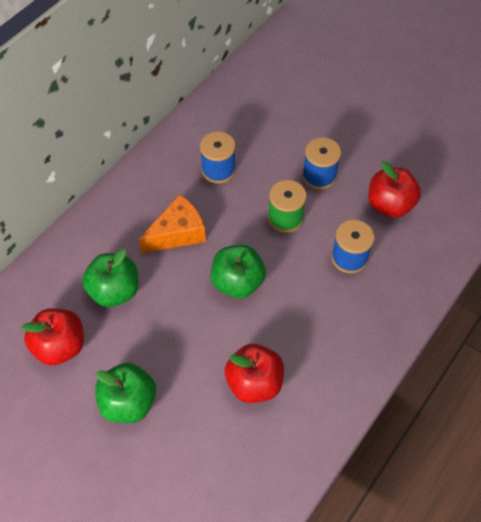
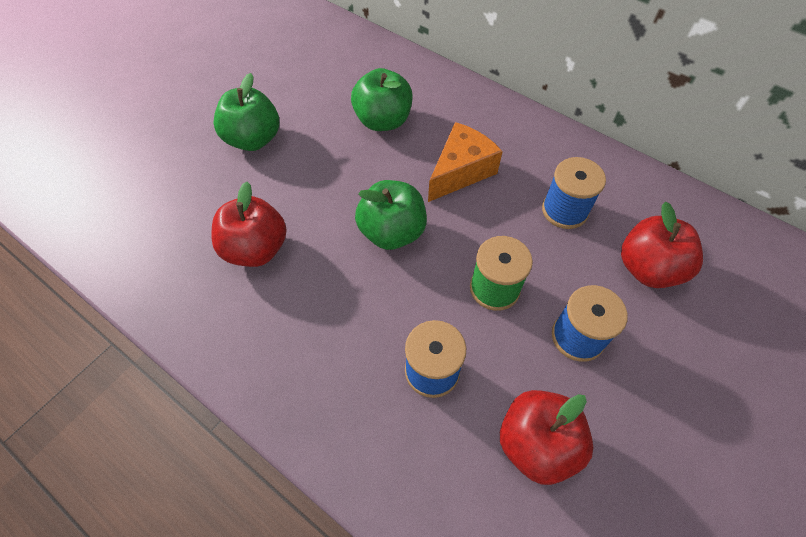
camera: 90 degrees right, 0 degrees up
(60, 346) = (322, 85): red apple -> red apple (648, 268)
(178, 233) = (460, 171): orange cheese -> orange cheese turned 105 degrees counterclockwise

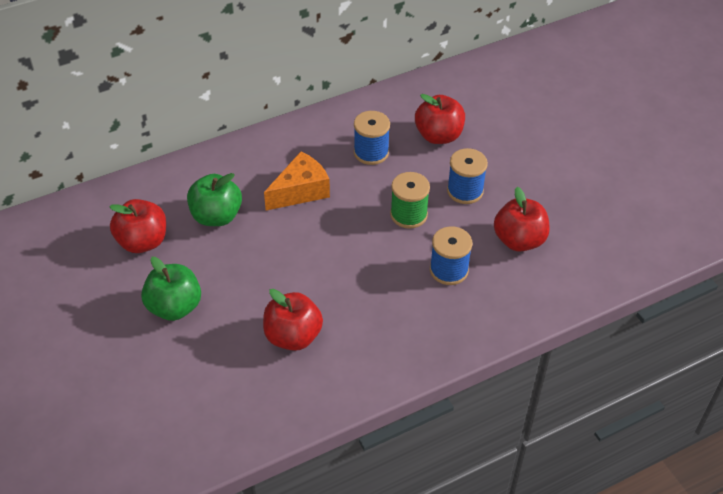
camera: 65 degrees left, 10 degrees down
(320, 84) = (142, 242): none -> red apple
(392, 232) = (329, 251): green apple -> none
(460, 171) = (300, 191): orange cheese -> orange cheese turned 75 degrees clockwise

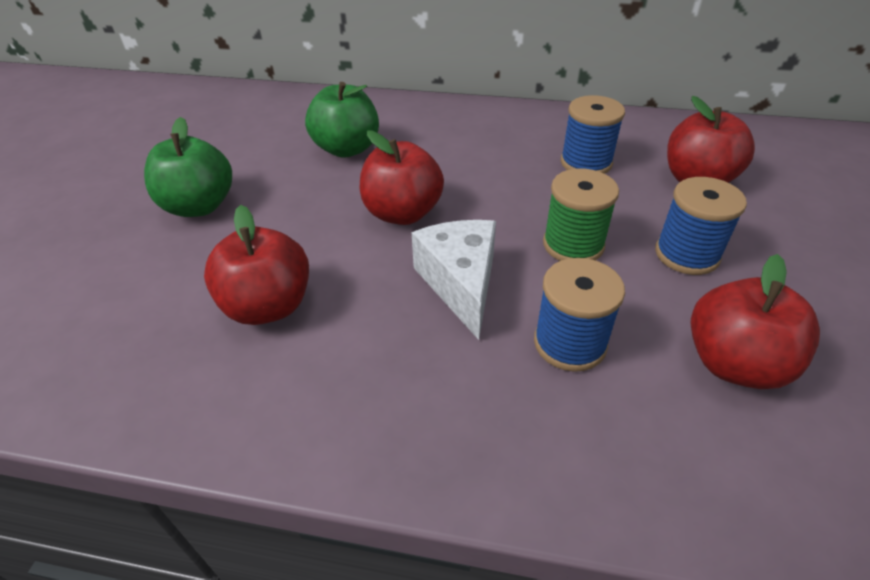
camera: 40 degrees right, 5 degrees down
(142, 242) = (254, 140): red apple -> red apple (402, 213)
(300, 191) = (460, 164): orange cheese -> none
(374, 268) = (460, 283): none -> white cheese

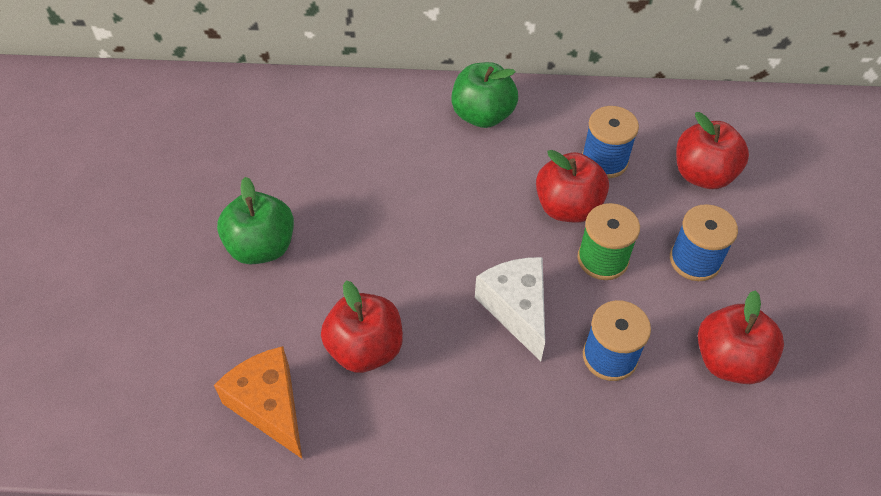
camera: 10 degrees left, 10 degrees up
(130, 354) = (269, 406): none -> orange cheese
(347, 149) = (377, 161): green apple -> green apple (482, 115)
(402, 213) = (451, 238): red apple -> red apple (567, 207)

